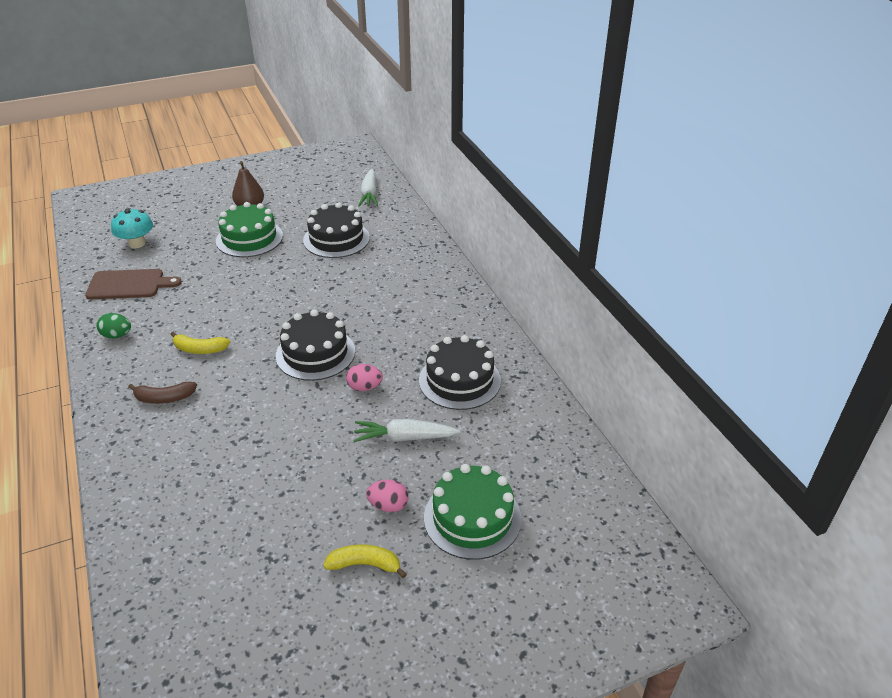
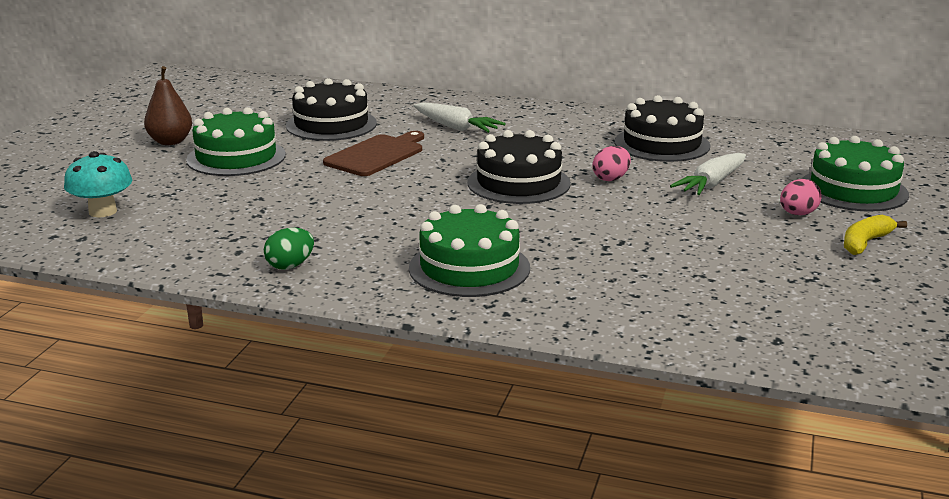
camera: 50 degrees left, 15 degrees down
(129, 284) = (190, 236): brown cutting board -> brown cutting board (376, 155)
(164, 398) = (469, 268): brown banana -> green cake
(200, 349) = (408, 230): yellow banana -> none
(369, 194) = (279, 92): white carrot -> white carrot (456, 127)

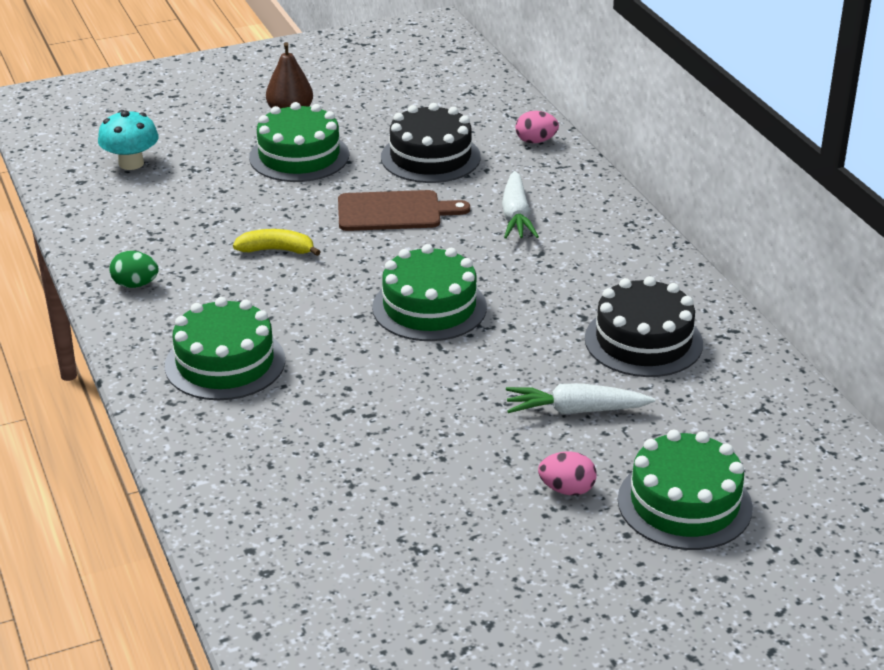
camera: 50 degrees right, 10 degrees up
(518, 183) = (429, 307): black cake -> green cake
(611, 178) = (508, 349): pink egg -> pink egg (535, 141)
(865, 243) = (546, 555): yellow banana -> yellow banana (276, 250)

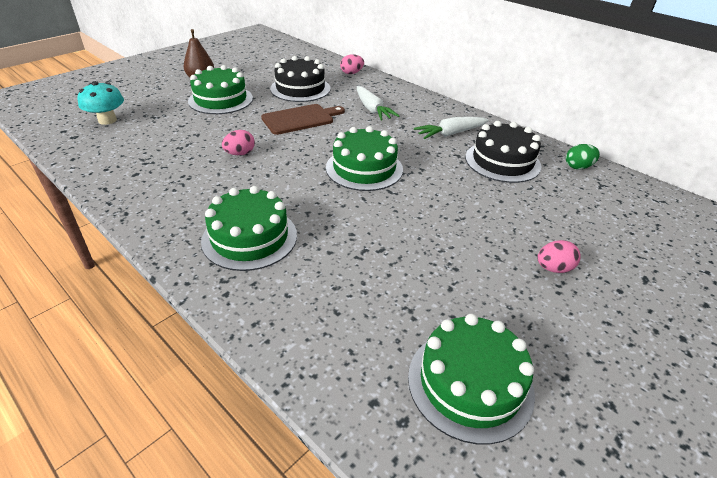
camera: 25 degrees left, 5 degrees up
(135, 284) = (148, 196): green egg -> green egg (578, 167)
(276, 250) = (240, 154): yellow banana -> pink egg
(575, 410) = (506, 212): white carrot -> white carrot (450, 134)
(684, 503) = (628, 257): green cake -> green cake (470, 383)

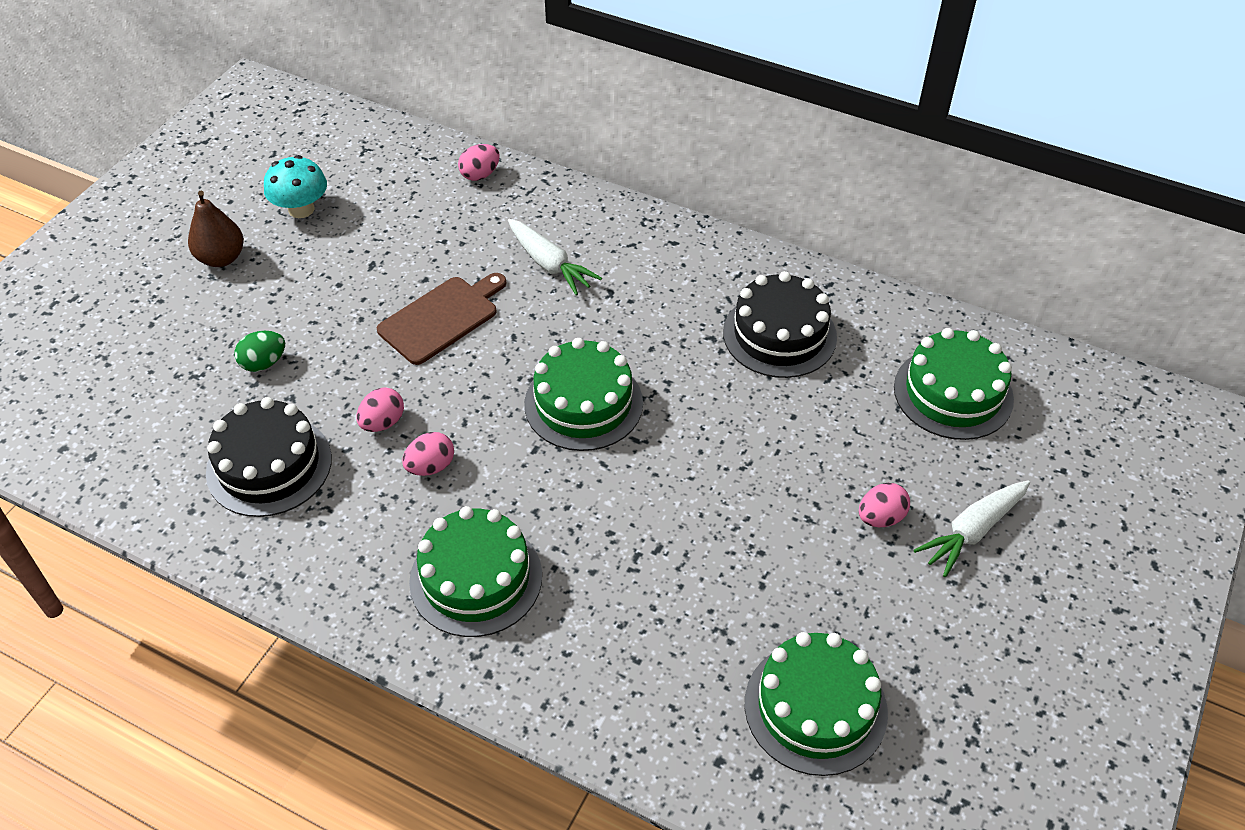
camera: 15 degrees left, 10 degrees up
(107, 120) = (121, 404): turquoise mushroom -> turquoise mushroom (301, 209)
(220, 99) = (285, 303): green cake -> green cake (953, 393)
(255, 178) = (431, 466): none -> pink egg
(300, 88) = (408, 240): black cake -> black cake (269, 465)
(450, 134) = (689, 292): white carrot -> white carrot (972, 531)
(578, 167) = (887, 318): green egg -> green egg (264, 363)

